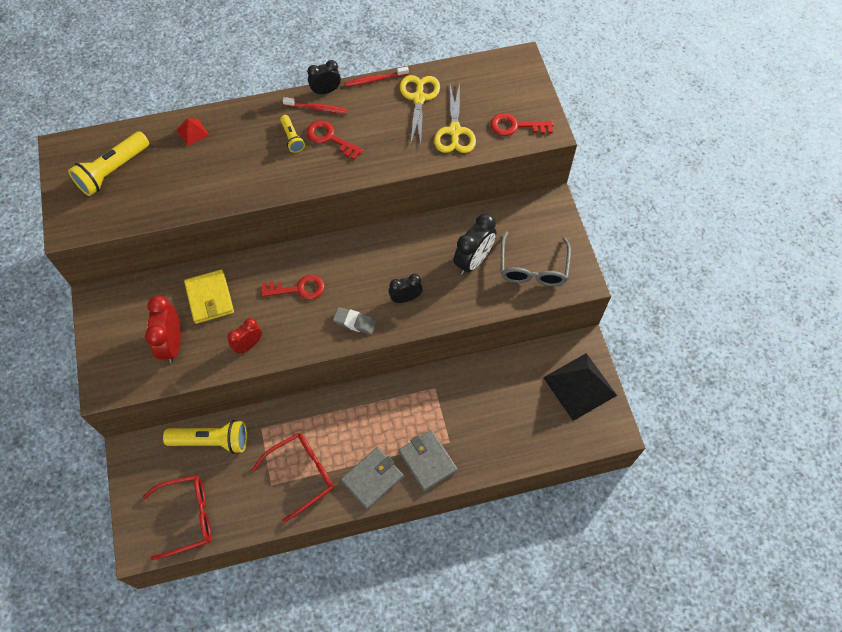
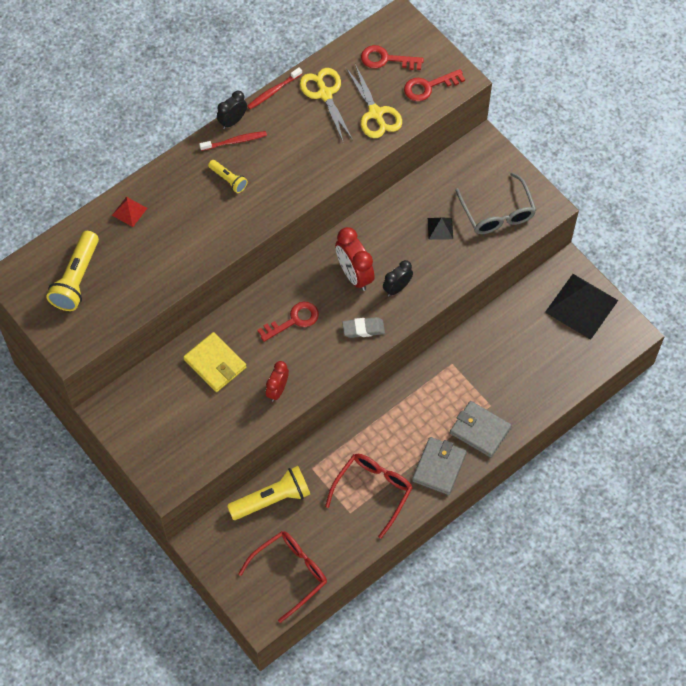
camera: 25 degrees left, 0 degrees up
(172, 344) = (206, 419): red clock -> red clock (354, 275)
(330, 138) = (264, 166): red key -> red key (386, 59)
(473, 261) = (440, 228): black clock -> black pyramid

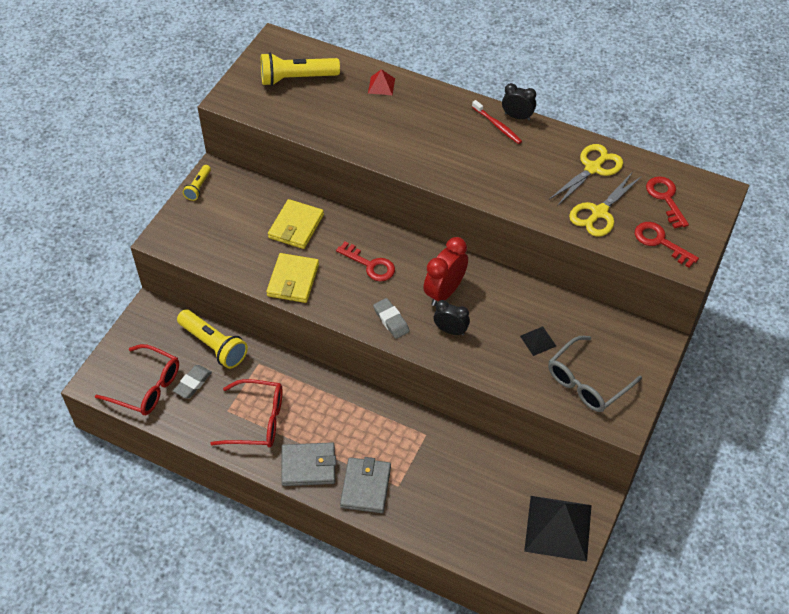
camera: 65 degrees right, 10 degrees down
(228, 180) = (455, 136): yellow flashlight -> yellow flashlight (198, 187)
(273, 91) = (568, 132): red toothbrush -> none
(277, 390) = (293, 280): red clock -> yellow wallet
(306, 532) = (193, 383): none -> grey eraser

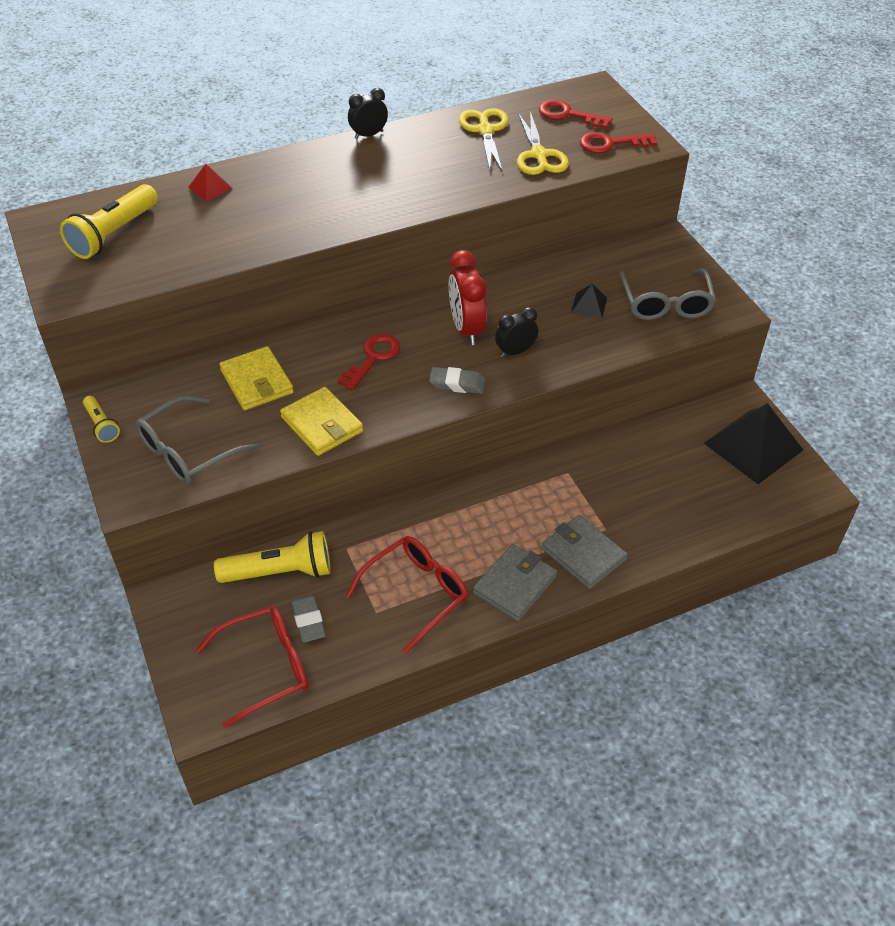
camera: 50 degrees left, 5 degrees down
(215, 237) = (188, 451): none -> grey glasses
(370, 265) = (373, 358): red key -> red key turned 45 degrees counterclockwise
(497, 125) = (363, 151): red toothbrush -> none

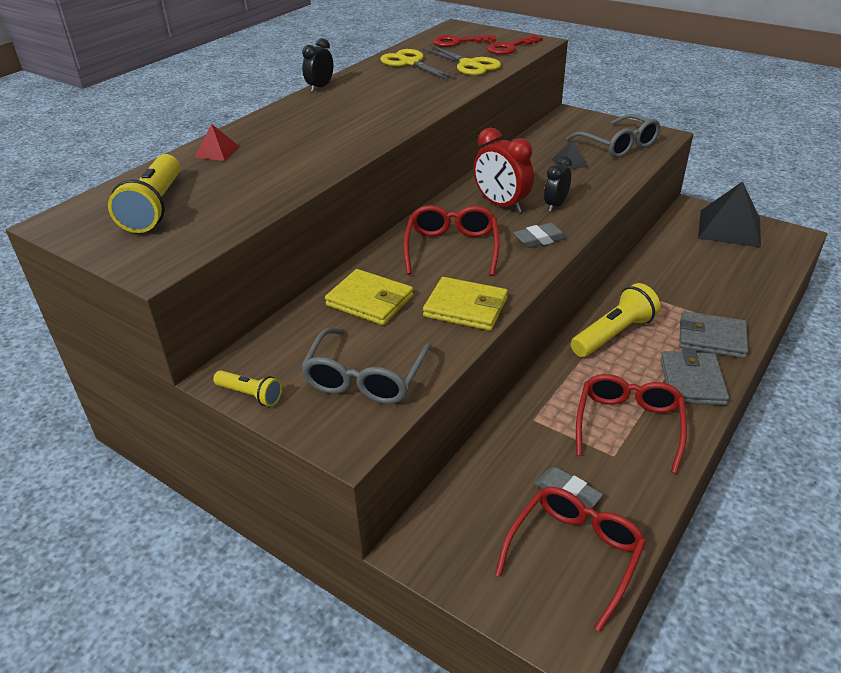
camera: 30 degrees left, 10 degrees down
(280, 572) = (498, 466): yellow flashlight -> yellow flashlight (613, 334)
(373, 358) = (452, 248): red key -> red glasses

